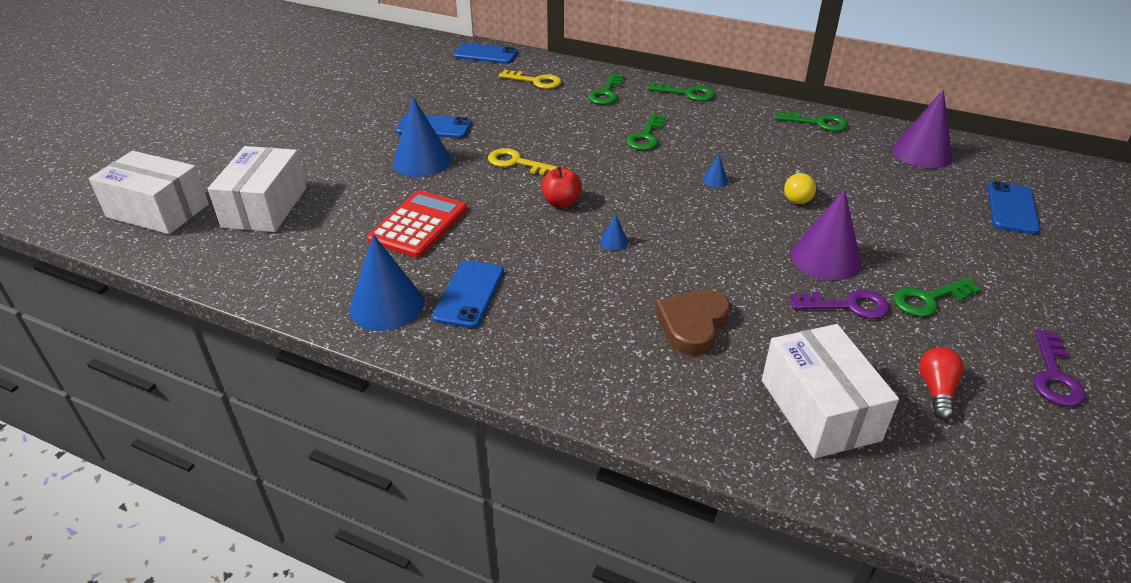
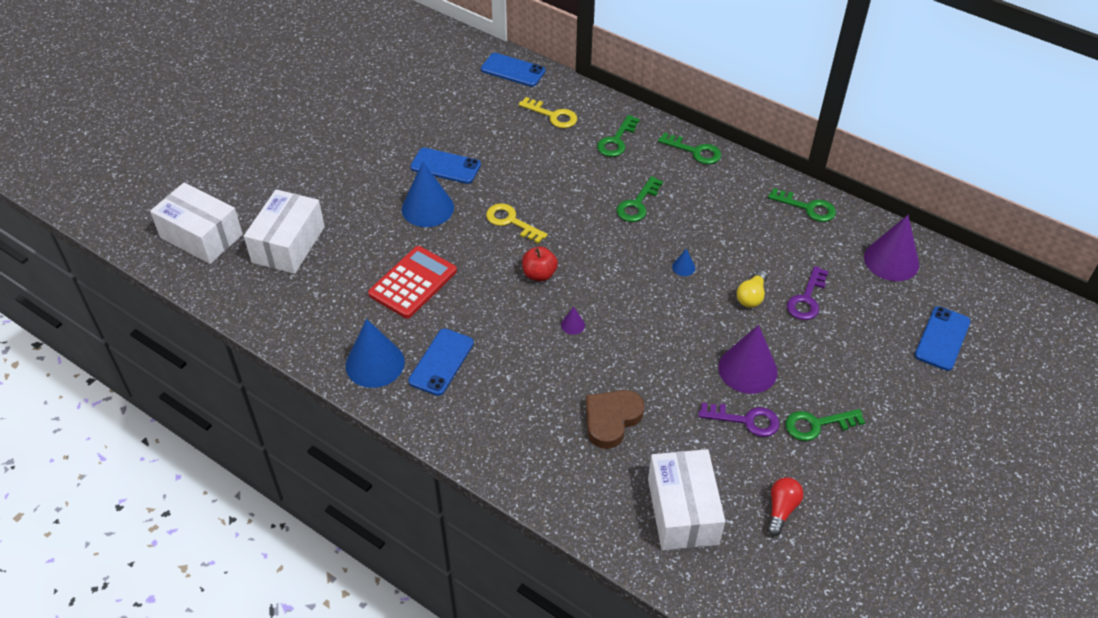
camera: 10 degrees right, 10 degrees up
(614, 242) = (572, 325): blue cone -> purple cone
(1054, 375) = (883, 512): purple key -> purple key (807, 299)

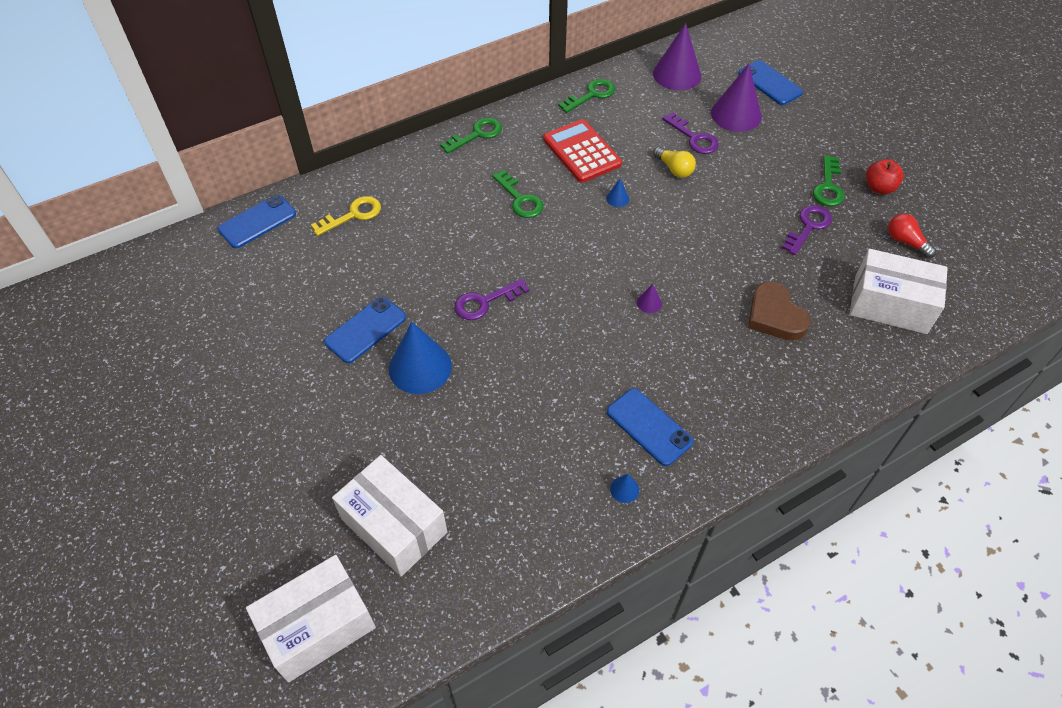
camera: 65 degrees left, 5 degrees up
(375, 363) = (624, 489): blue cone -> blue cone, size x0.42
(413, 283) = (525, 416): red calculator -> red calculator (582, 152)
(511, 222) = (485, 302): yellow key -> purple key
(539, 274) = (570, 305): red apple -> red apple (879, 188)
(616, 140) = (424, 181): green key -> none
(747, 369) = (754, 204): purple cone -> purple cone (736, 114)

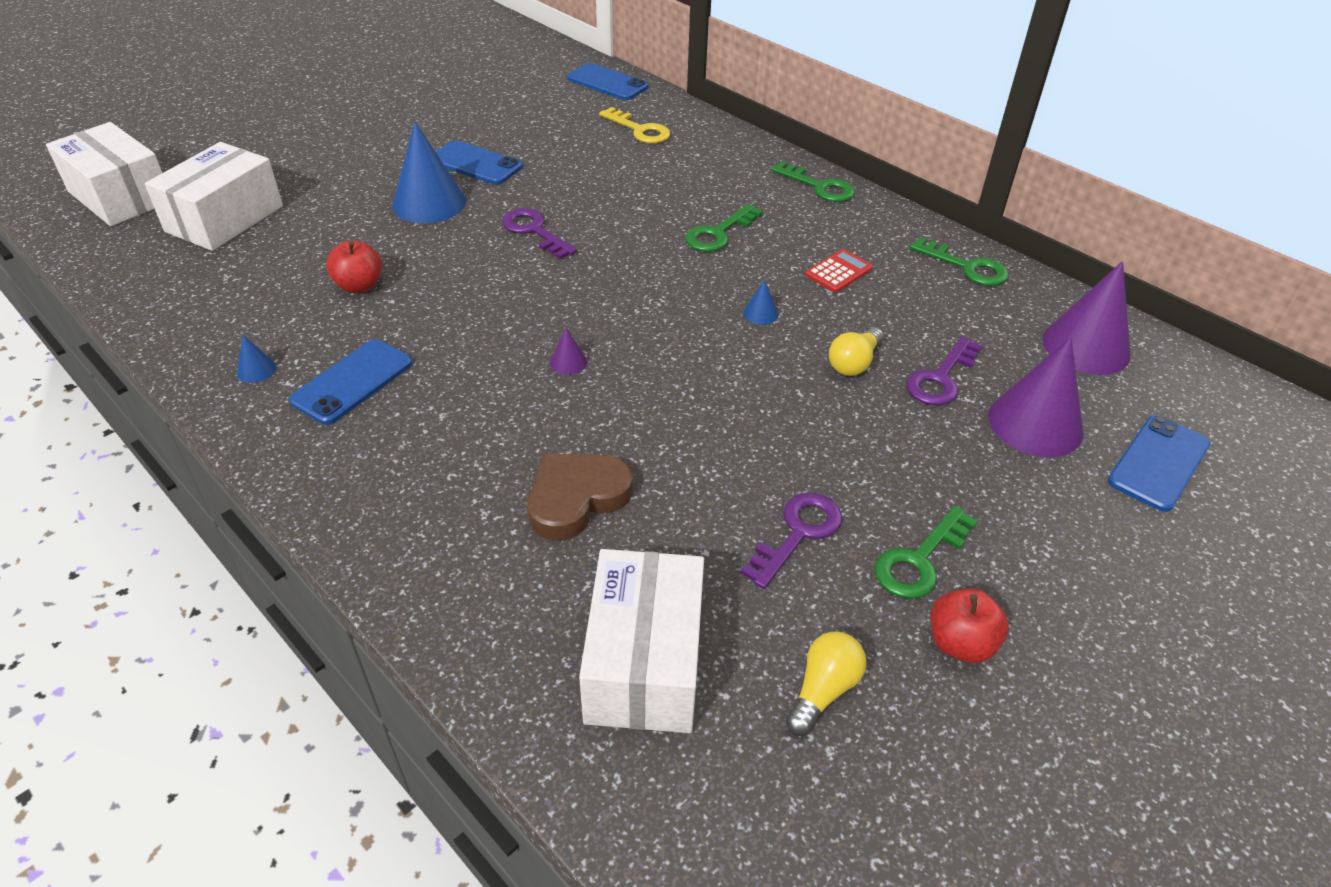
camera: 75 degrees right, 10 degrees down
(530, 420) = (359, 285): none -> red apple
(582, 152) = (838, 272): red calculator -> red calculator, size x0.54
(808, 227) = (797, 534): purple key -> purple key turned 75 degrees counterclockwise
(828, 186) = (920, 560): green key -> green key turned 45 degrees counterclockwise
(905, 242) = (823, 690): red light bulb -> yellow light bulb

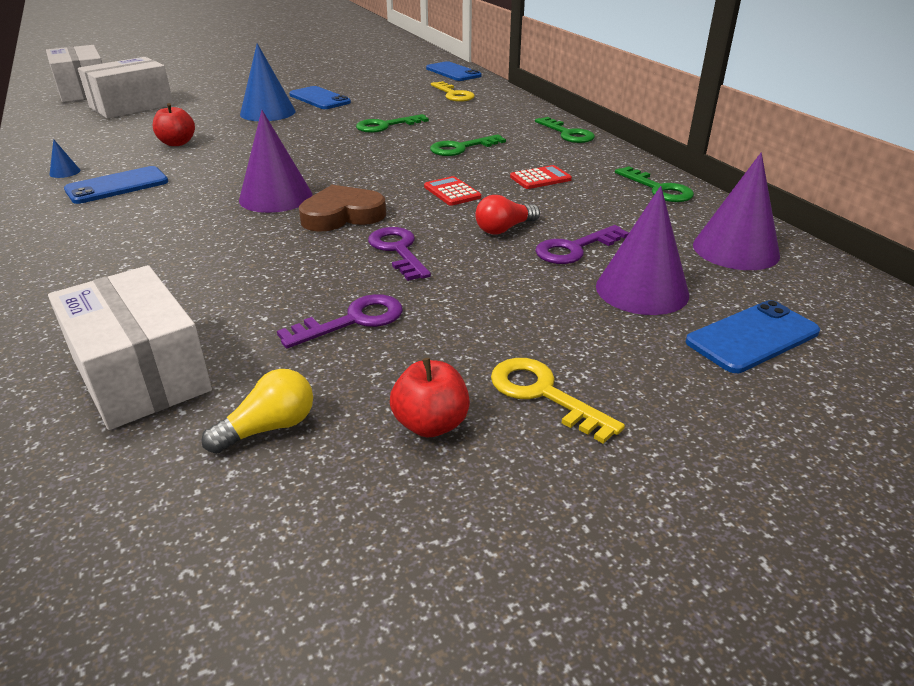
camera: 20 degrees right, 10 degrees down
(534, 231) = (324, 132): purple key -> purple key (398, 251)
(568, 362) = (276, 197): purple cone -> purple cone, size x2.37
(576, 498) = (199, 268): brown heart -> brown heart (342, 215)
(644, 662) = (140, 374): white box -> white box turned 60 degrees counterclockwise
(760, 313) = (452, 192): blue cone -> red calculator
(854, 363) = (504, 229): yellow light bulb -> red light bulb
(920, 560) = (447, 358): green key -> green key (386, 126)
(1031, 581) = (543, 394): none -> yellow key

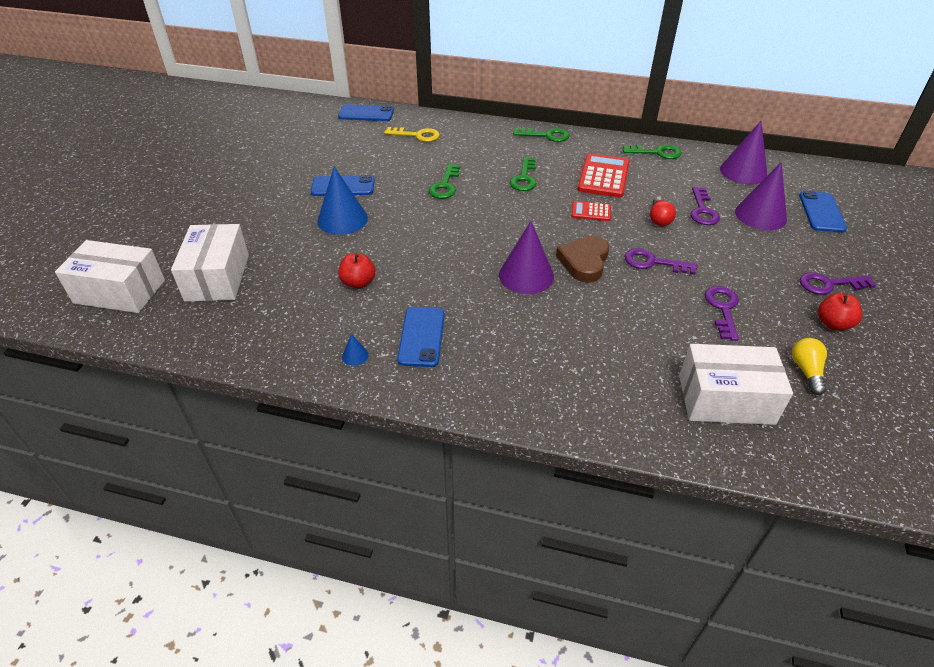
camera: 50 degrees left, 10 degrees up
(540, 178) = (603, 176): red calculator -> red calculator, size x1.84
(543, 394) = (829, 284): yellow key -> purple key

